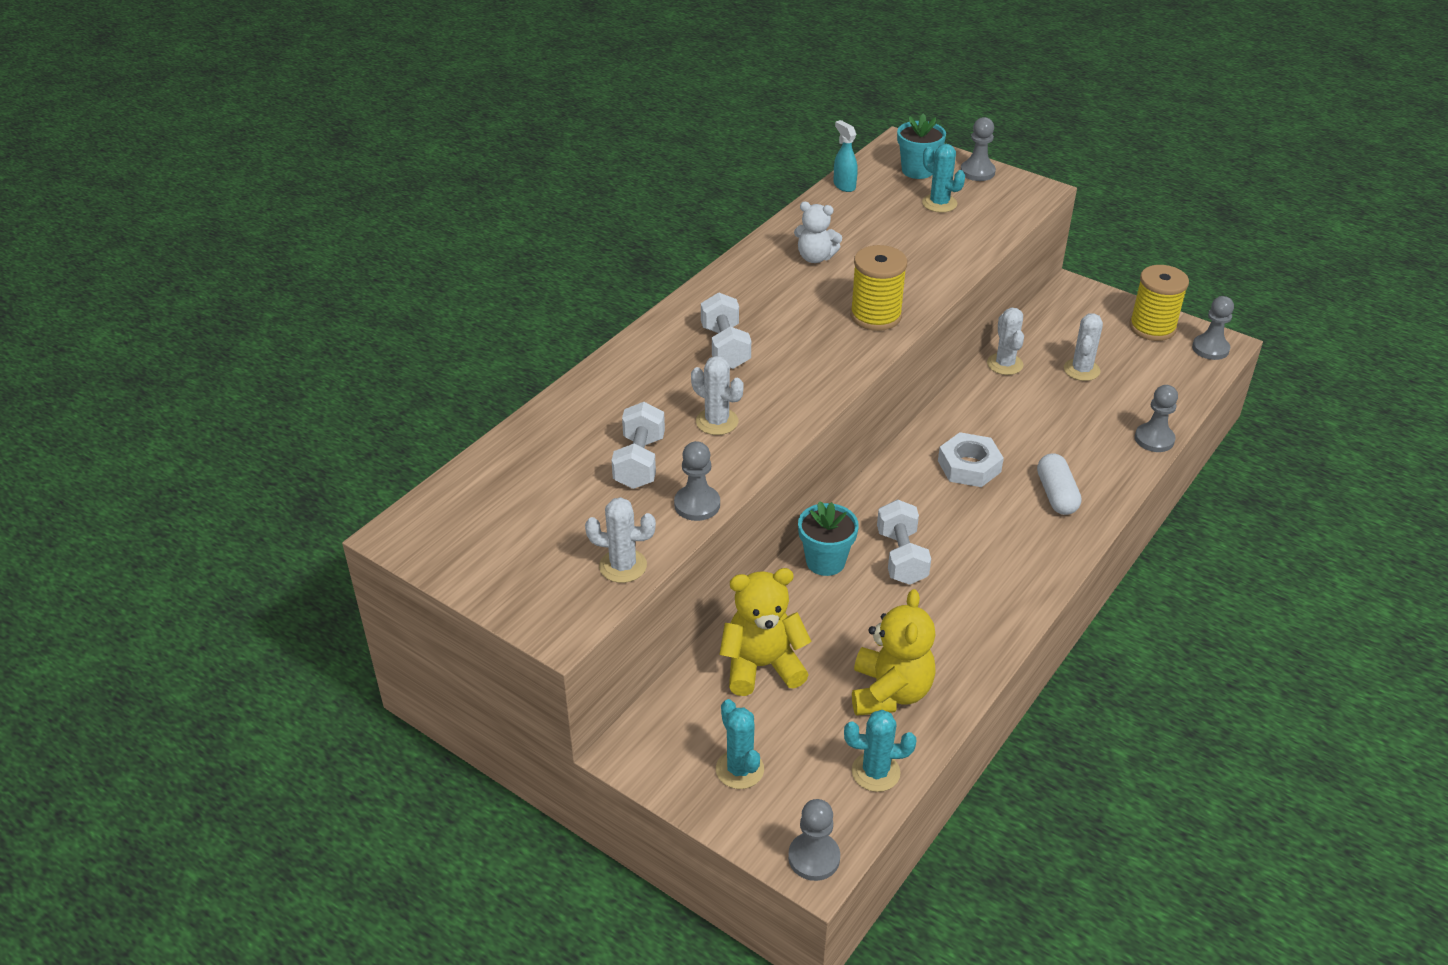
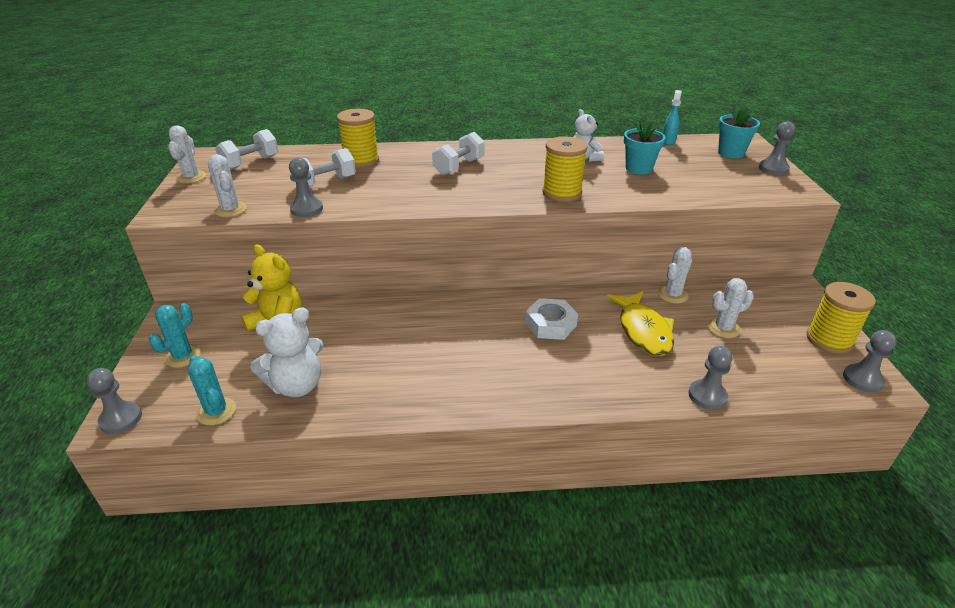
camera: 50 degrees right, 5 degrees down
(609, 409) = (361, 161): none -> yellow spool
(717, 422) = (388, 188): white cactus -> white cactus (191, 177)
(825, 561) = (392, 309): turquoise flower pot -> turquoise flower pot (638, 169)
(890, 692) = (297, 385): yellow teddy bear -> white teddy bear
(901, 557) = (429, 335): white dumbbell -> white dumbbell (250, 163)
(939, 203) = (713, 170): turquoise cactus -> none
(1038, 417) = (643, 330): none -> yellow fish
(1056, 495) = (575, 374): white capsule -> none

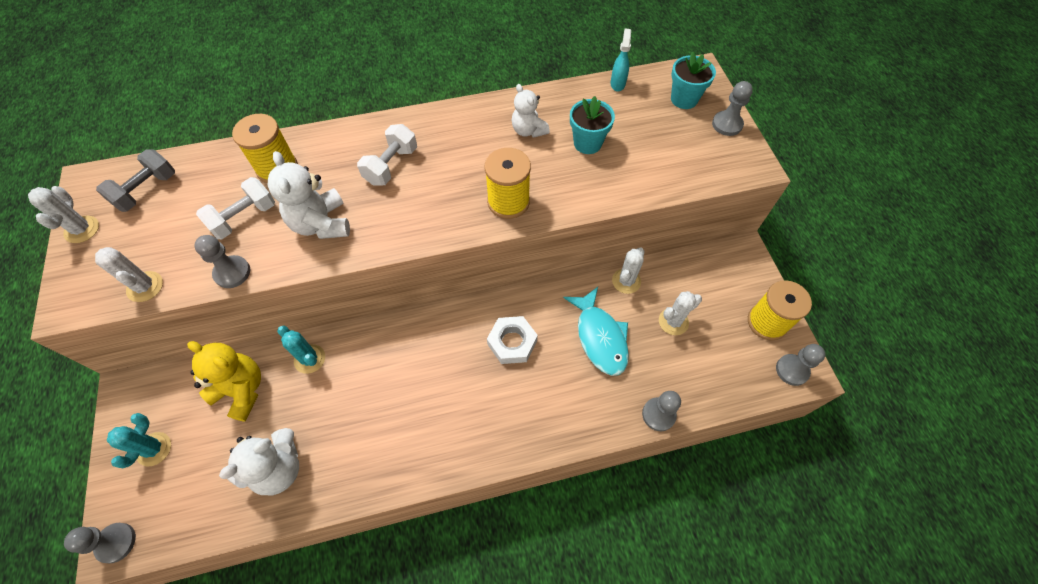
camera: 10 degrees left, 25 degrees up
(216, 411) = (208, 516): turquoise cactus -> turquoise cactus (309, 359)
(250, 163) = (147, 191): white dumbbell -> grey dumbbell
(391, 191) = (321, 223): none -> white teddy bear
(643, 330) = (600, 337): yellow fish -> turquoise fish

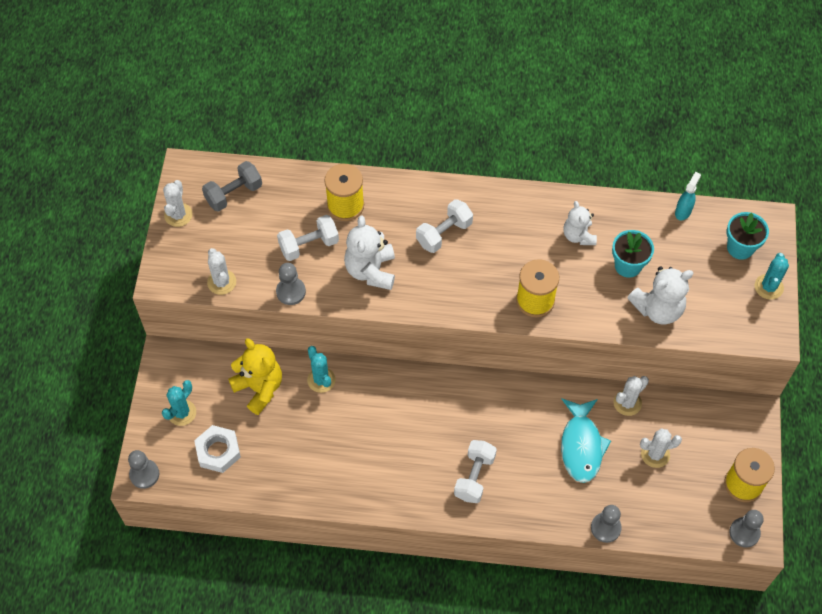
camera: 20 degrees right, 0 degrees up
(279, 468) = (276, 461): white teddy bear -> white teddy bear (658, 309)
(504, 407) = (474, 476): none -> white dumbbell
(512, 342) = (500, 424): white nut -> white nut (218, 451)
(727, 124) = (768, 287): grey pawn -> turquoise cactus

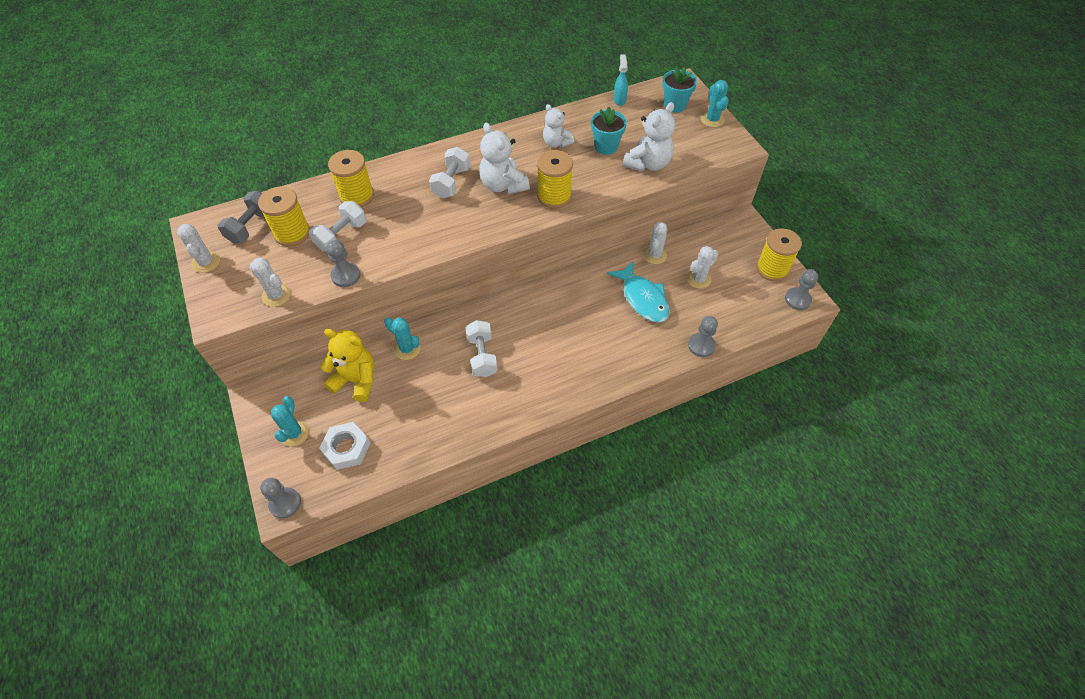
camera: 30 degrees left, 5 degrees down
(266, 220) = (292, 233): none -> yellow spool
(371, 270) = (407, 231): white teddy bear -> white teddy bear (503, 185)
(474, 476) = (578, 359): white dumbbell -> white dumbbell (482, 356)

